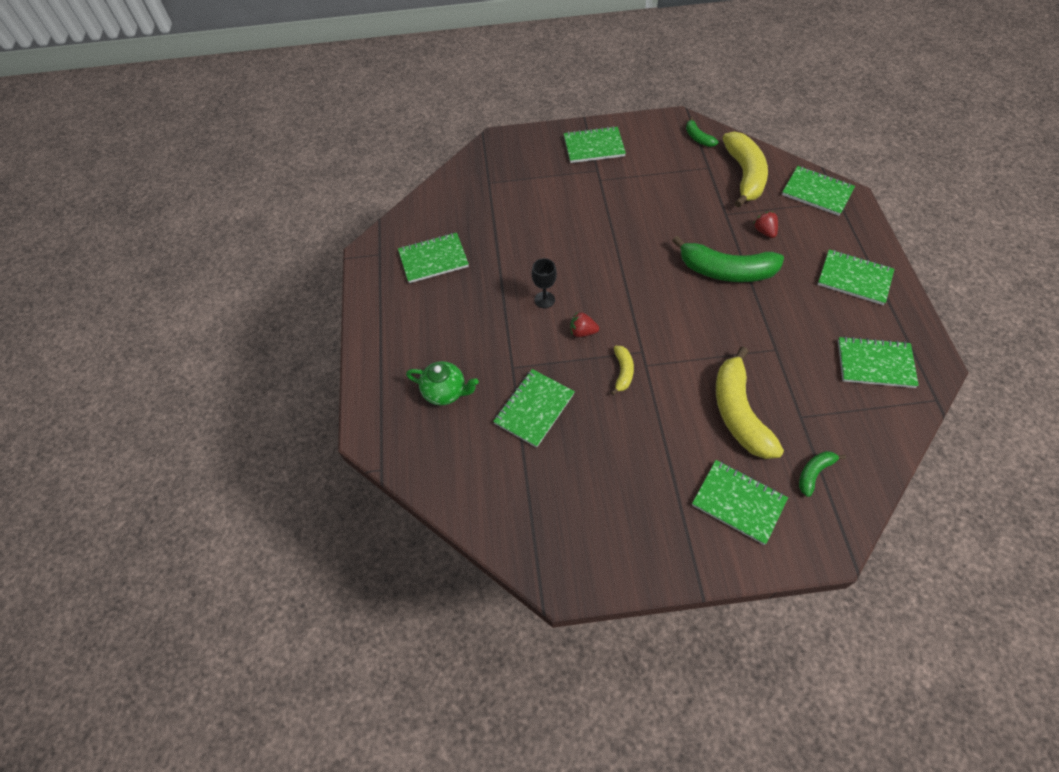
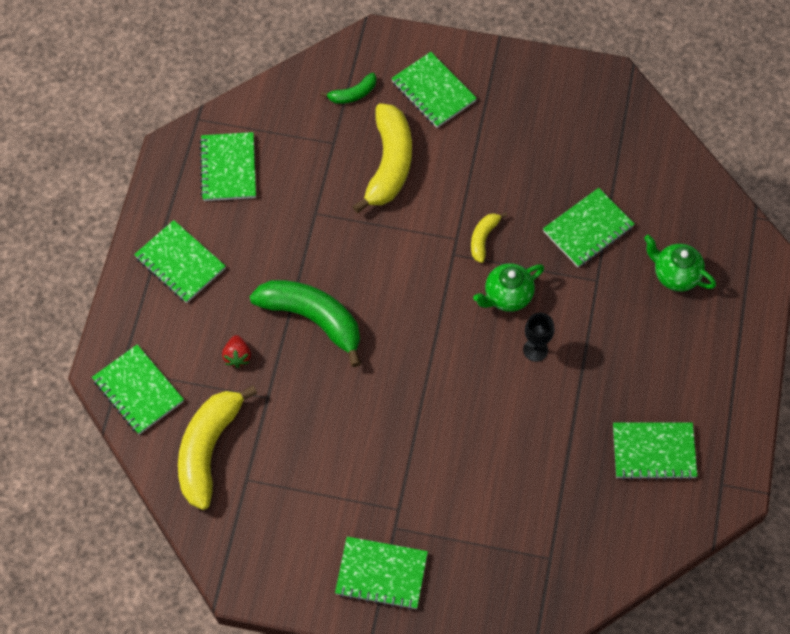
camera: 165 degrees left, 5 degrees up
(582, 332) = (507, 296): red strawberry -> green teapot
(698, 138) = (230, 538): green banana -> none
(875, 364) = (228, 168): green notebook -> green notebook turned 60 degrees clockwise

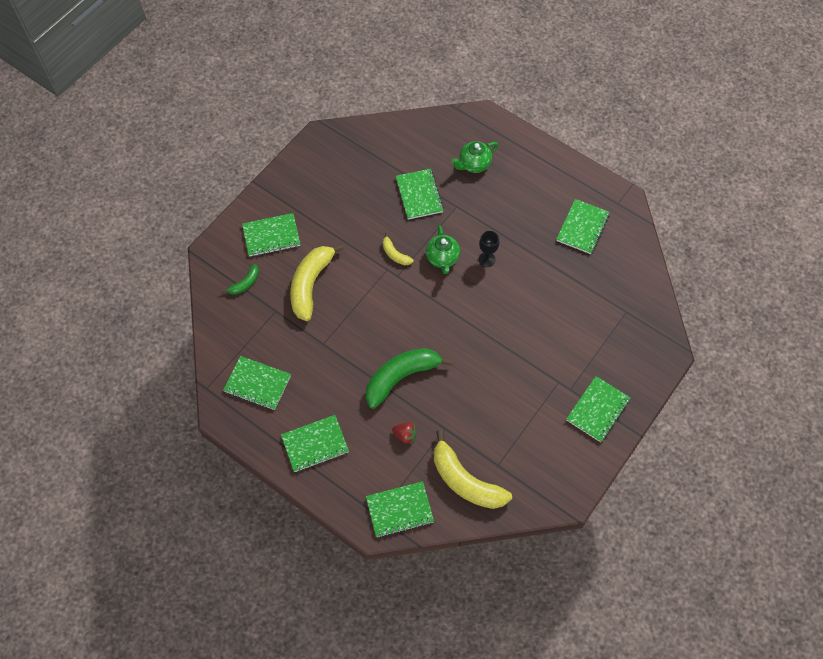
camera: 65 degrees left, 0 degrees up
(353, 94) = (245, 283): green banana -> green banana turned 45 degrees clockwise
(389, 164) = (311, 284): yellow banana -> yellow banana turned 105 degrees counterclockwise

